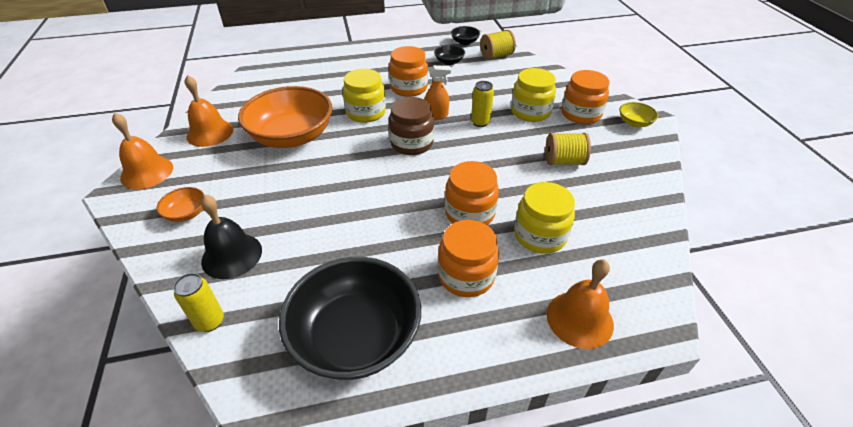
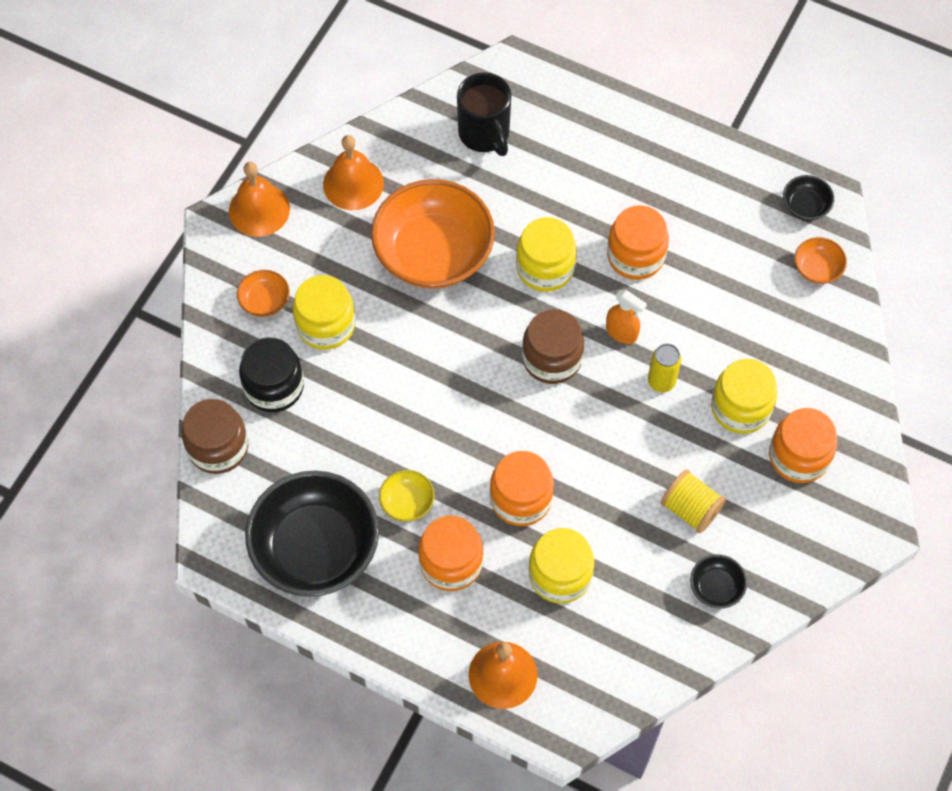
camera: 40 degrees right, 20 degrees up
(210, 321) = (218, 447): yellow can -> brown jar
(232, 255) = (274, 386): black bell -> black jar
(246, 202) = (326, 325): none -> yellow jar
(277, 83) = (484, 134): none -> black mug
(449, 62) = (738, 237): black bowl -> black bowl (716, 587)
(496, 56) = (817, 268): yellow spool -> orange bowl
(634, 123) = (847, 518): yellow bowl -> yellow bowl (407, 502)

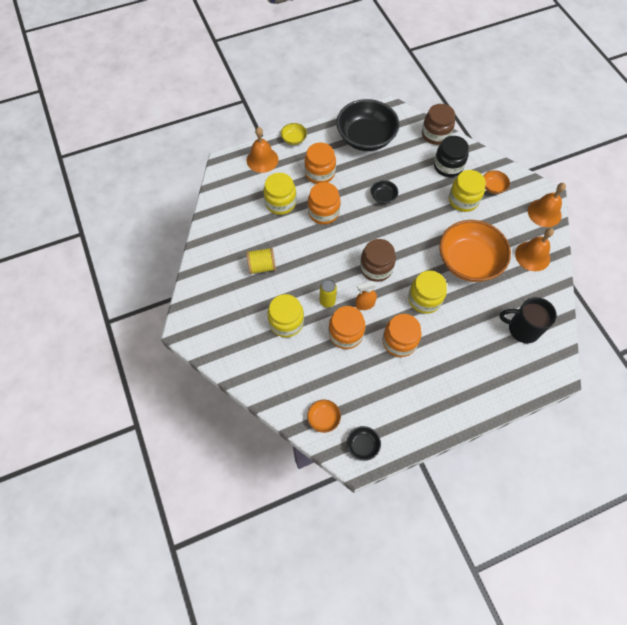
camera: 130 degrees right, 0 degrees up
(407, 502) = (357, 176): yellow bowl -> yellow bowl (294, 139)
(716, 587) = (223, 249): black bowl -> black bowl (383, 197)
(798, 456) = (243, 326): orange jar -> orange jar (346, 334)

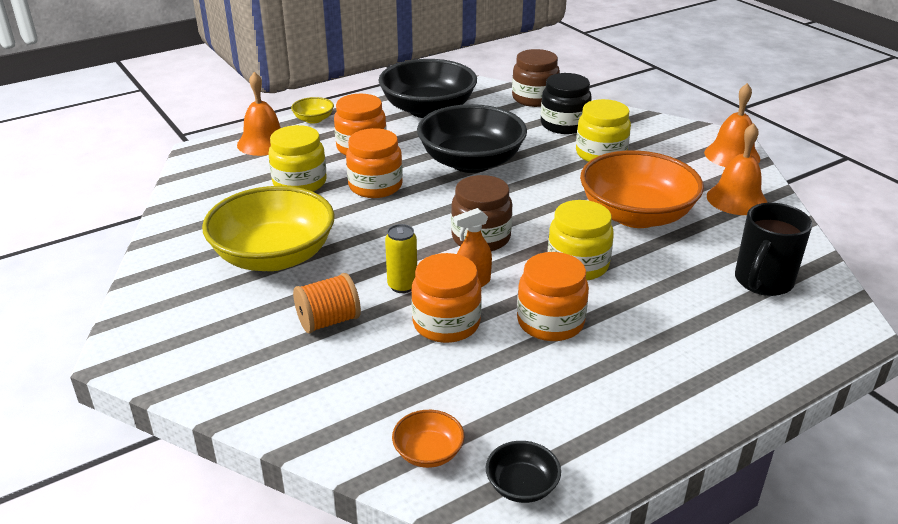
camera: 10 degrees left, 30 degrees down
(262, 266) = (274, 256): yellow spool -> yellow bowl
(286, 322) = (328, 321): yellow jar -> orange spool
(383, 197) = (471, 162): black bowl -> black bowl, size x2.34
(493, 187) = (641, 138): orange bowl -> none
(522, 329) = (762, 282): black mug -> black mug turned 60 degrees counterclockwise

